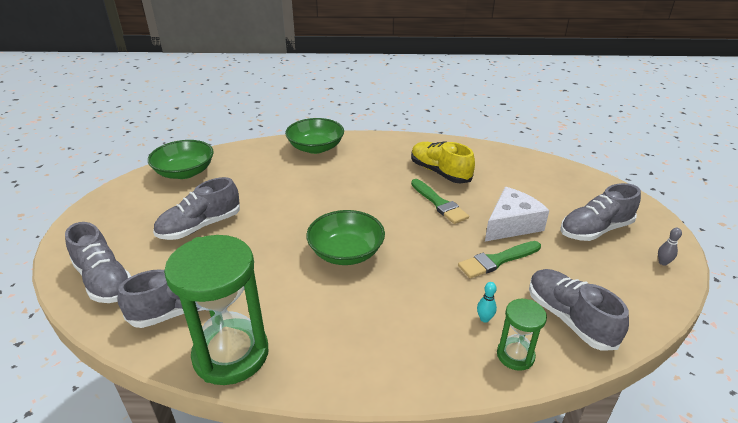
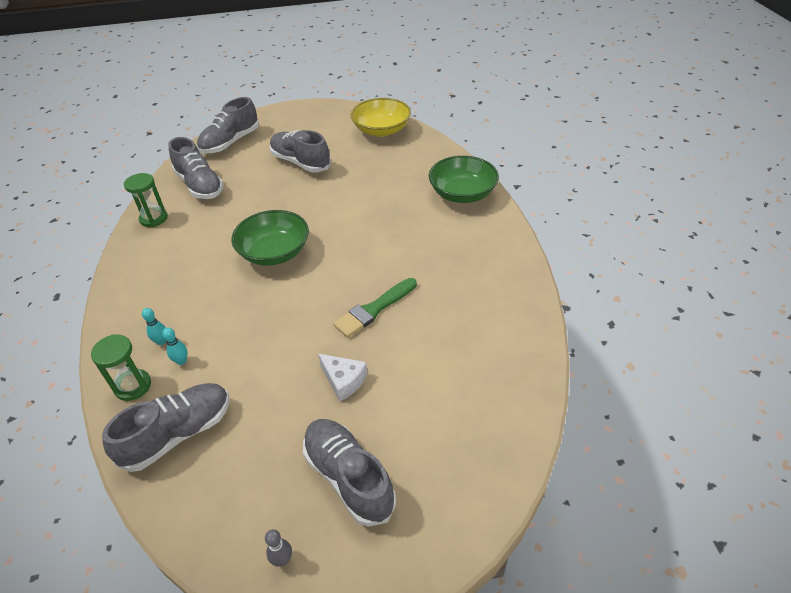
camera: 80 degrees right, 10 degrees up
(185, 172) = (381, 130): green bowl -> yellow bowl
(231, 354) = (154, 218): green hourglass -> green hourglass, size x0.50
(440, 172) = (446, 303): yellow shoe -> none
(456, 335) = (161, 341): none -> turquoise bowling pin
(497, 260) = (271, 368): green brush -> none
(511, 224) = (343, 380): white cheese -> white cheese, size x0.61

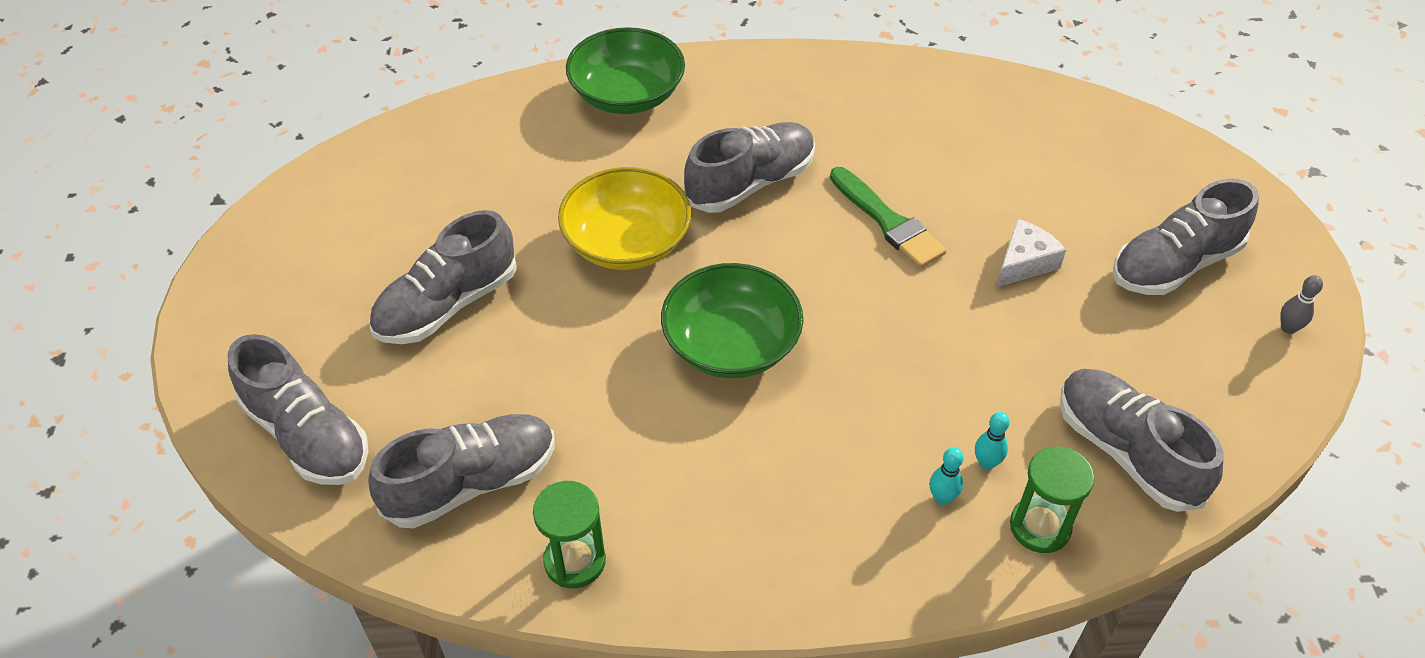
camera: 85 degrees left, 5 degrees up
(381, 130) = (378, 175): yellow bowl -> yellow bowl (627, 242)
(398, 247) = (750, 183): none -> grey shoe

